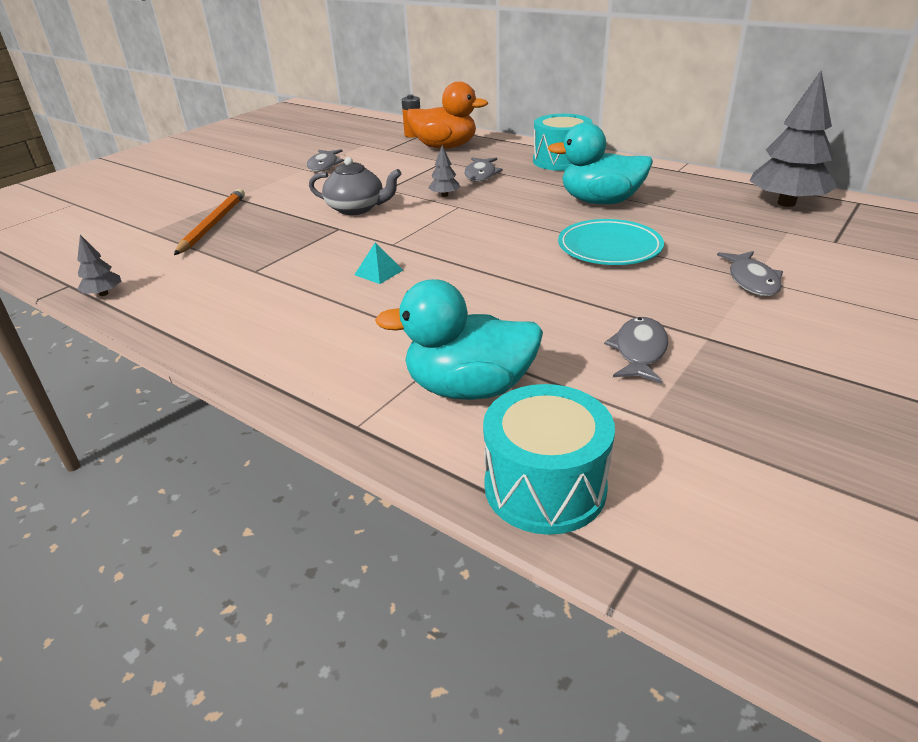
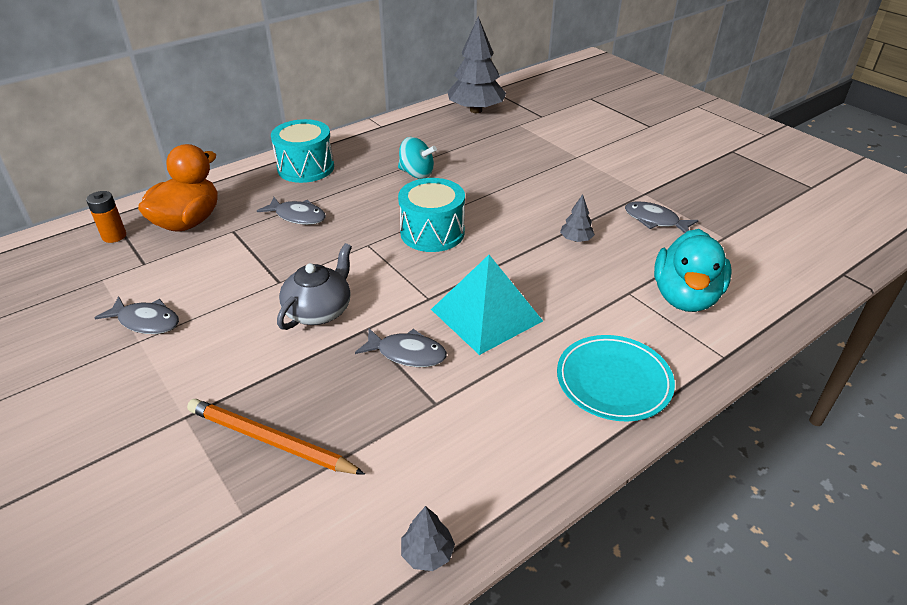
camera: 75 degrees left, 5 degrees up
(378, 272) = (486, 315): turquoise pyramid -> turquoise pyramid, size x2.37
(444, 195) = (332, 247): grey tree -> grey tree (576, 239)
(545, 487) = (787, 288): turquoise drum -> turquoise drum (432, 232)
(600, 202) = (417, 174): turquoise duck -> turquoise spinning top
(609, 248) = (505, 192): turquoise plate -> turquoise plate (613, 381)
(752, 281) = (581, 158): grey fish -> grey fish (407, 353)

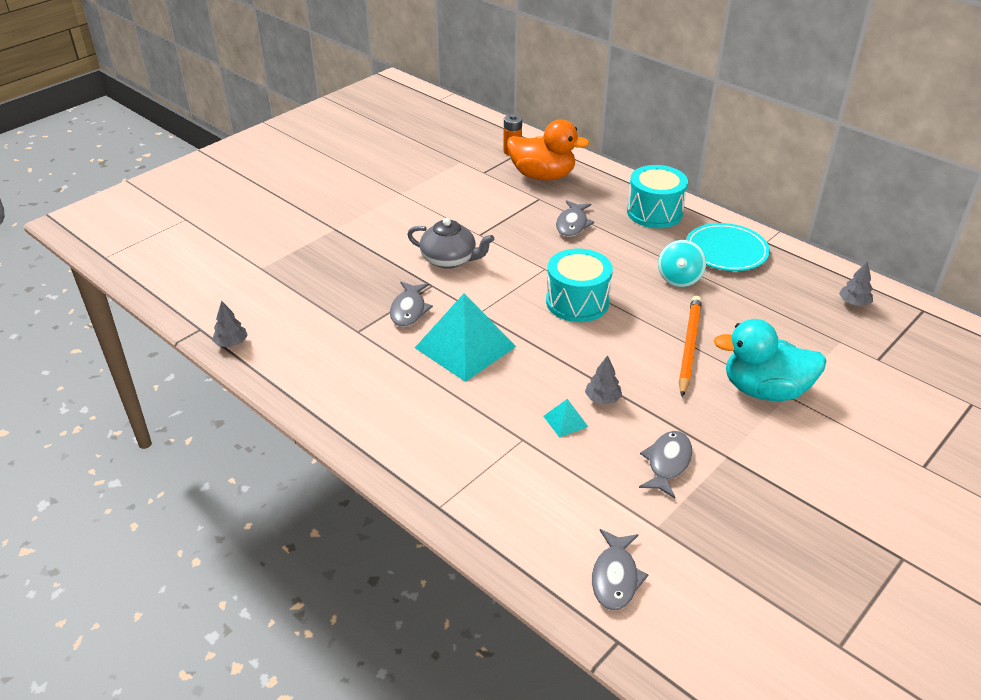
camera: 80 degrees right, 0 degrees up
(146, 321) = (420, 190): grey fish -> grey fish (615, 577)
(271, 440) = (317, 265): orange pencil -> orange pencil (689, 347)
(476, 110) = (853, 303): grey tree -> grey tree, size x0.44
(605, 264) = (565, 421): none -> turquoise pyramid
(613, 381) = (394, 428): turquoise plate -> turquoise plate (726, 251)
(685, 297) = (527, 482): turquoise duck -> turquoise duck (764, 390)

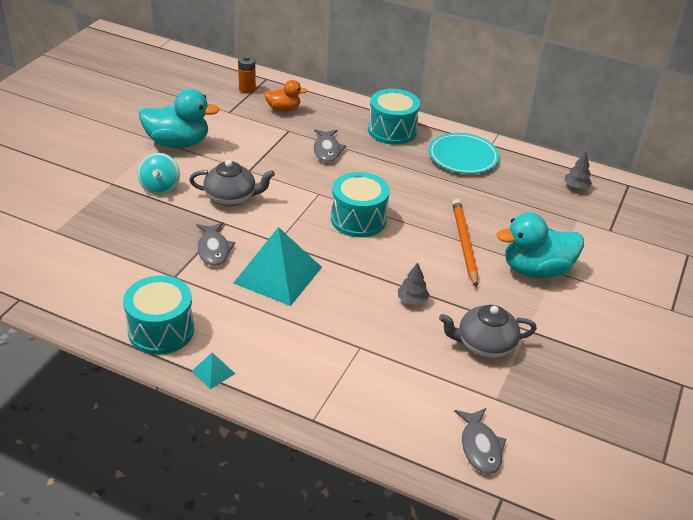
camera: 20 degrees left, 0 degrees up
(231, 343) = (57, 308): grey tree -> none
(321, 383) = (161, 330): none -> turquoise drum
(418, 197) = (178, 143): none -> turquoise duck
(542, 176) = (283, 109): orange duck -> orange duck, size x0.57
(565, 421) = (389, 325): turquoise pyramid -> turquoise pyramid (213, 372)
(667, 463) = (484, 344): grey fish -> grey teapot
(679, 278) = (434, 186): turquoise spinning top -> turquoise spinning top (160, 187)

